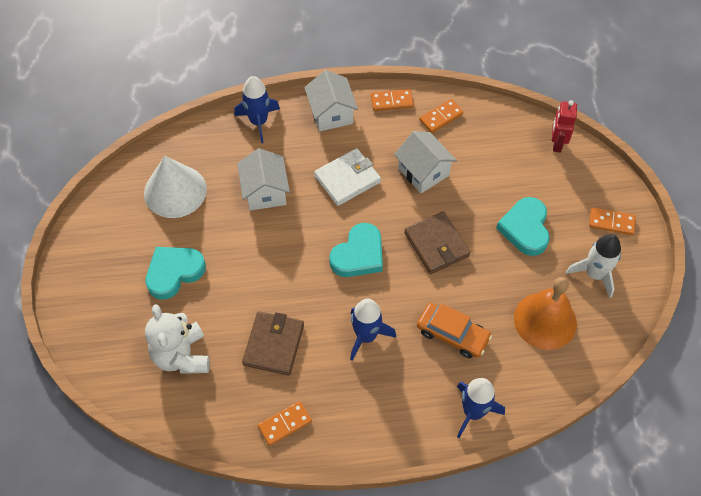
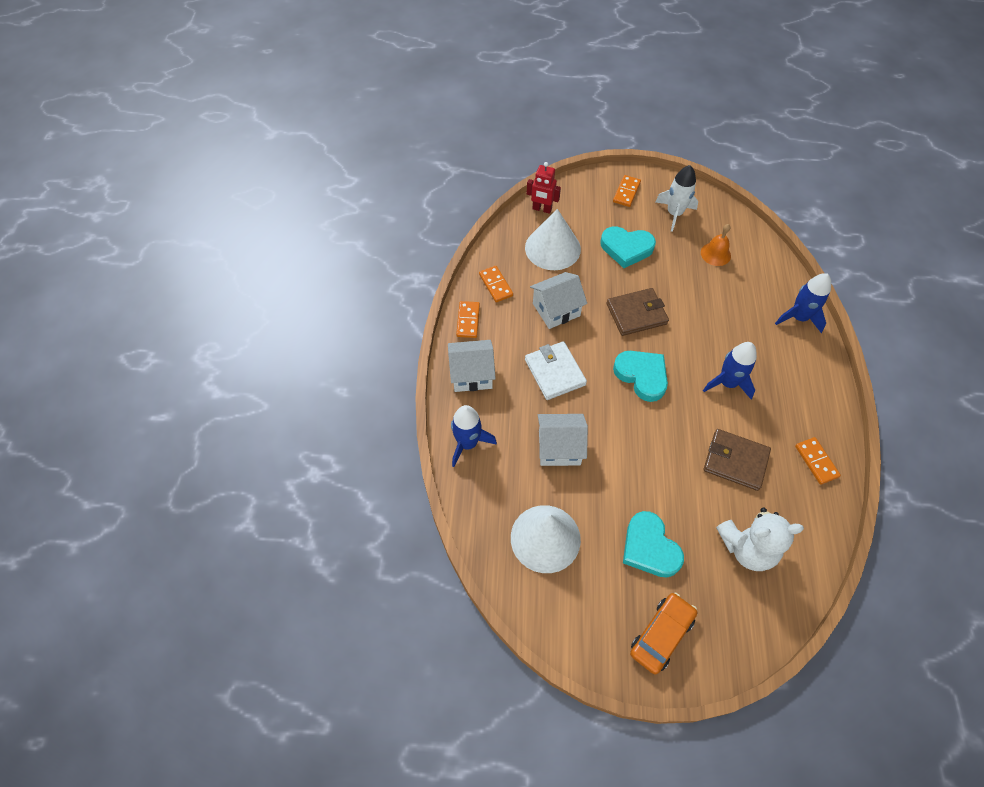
camera: 80 degrees left, 0 degrees up
(452, 334) = (727, 318): orange car -> orange car (661, 635)
(504, 160) = (552, 248): none -> white cone
(545, 320) = (715, 254): orange bell -> orange bell, size x0.58

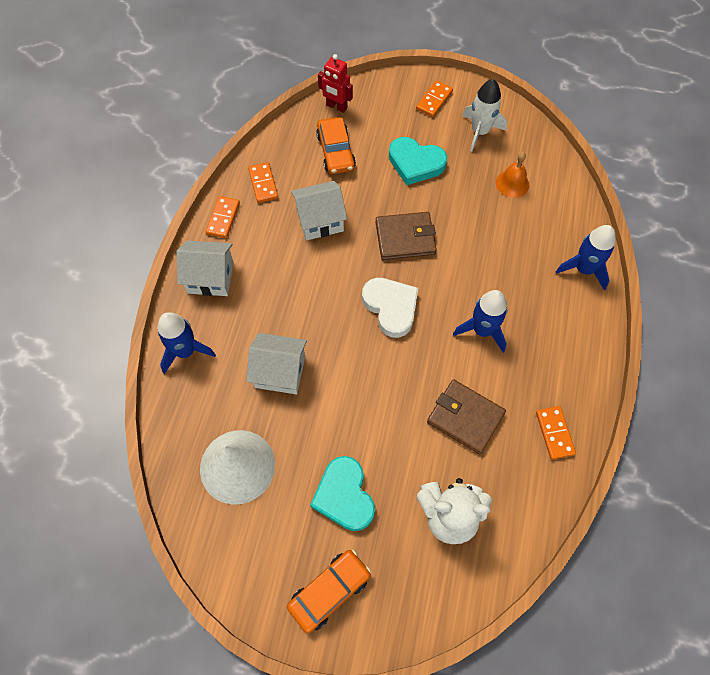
camera: 10 degrees right, 5 degrees up
(552, 248) = (335, 151): white cone -> orange car
(555, 372) = (298, 289): white wallet -> none
(642, 376) = (391, 307): turquoise heart -> white heart

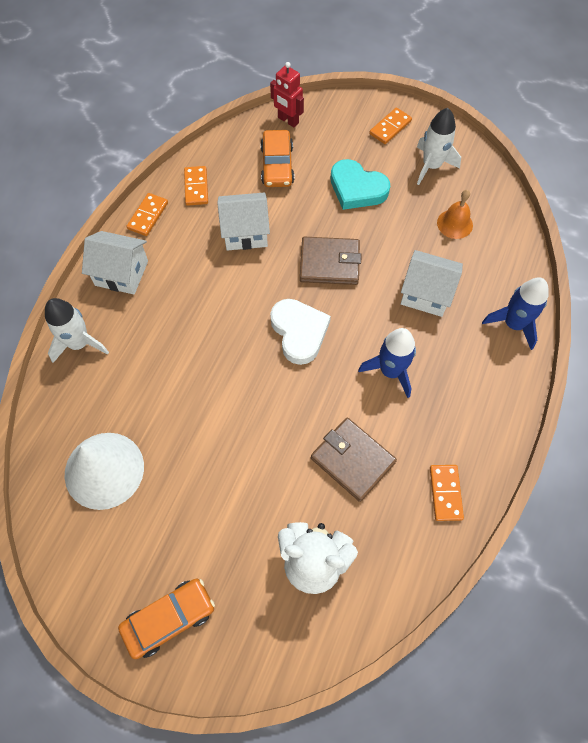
camera: 10 degrees right, 0 degrees up
(185, 351) = (79, 343): blue rocket -> white rocket
(280, 371) = (170, 380): white house -> white house (426, 293)
(344, 496) = (207, 520): turquoise heart -> none

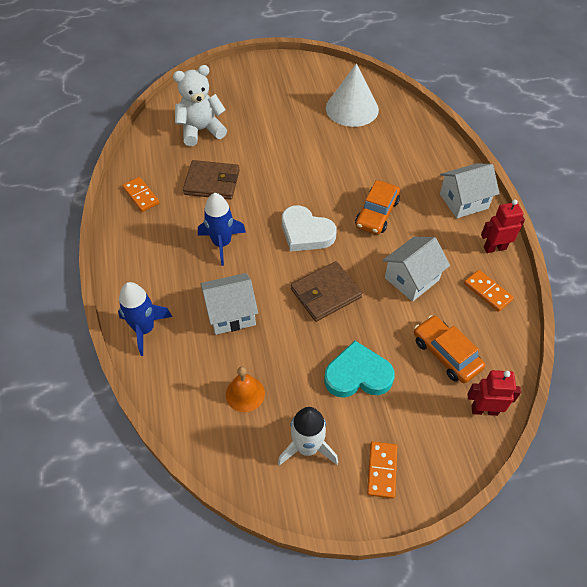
camera: 145 degrees right, 10 degrees down
(79, 343) = (438, 151): white rocket -> none
(148, 216) = (494, 248): orange domino -> red robot
(169, 618) = (258, 78): orange car -> orange car (376, 213)

